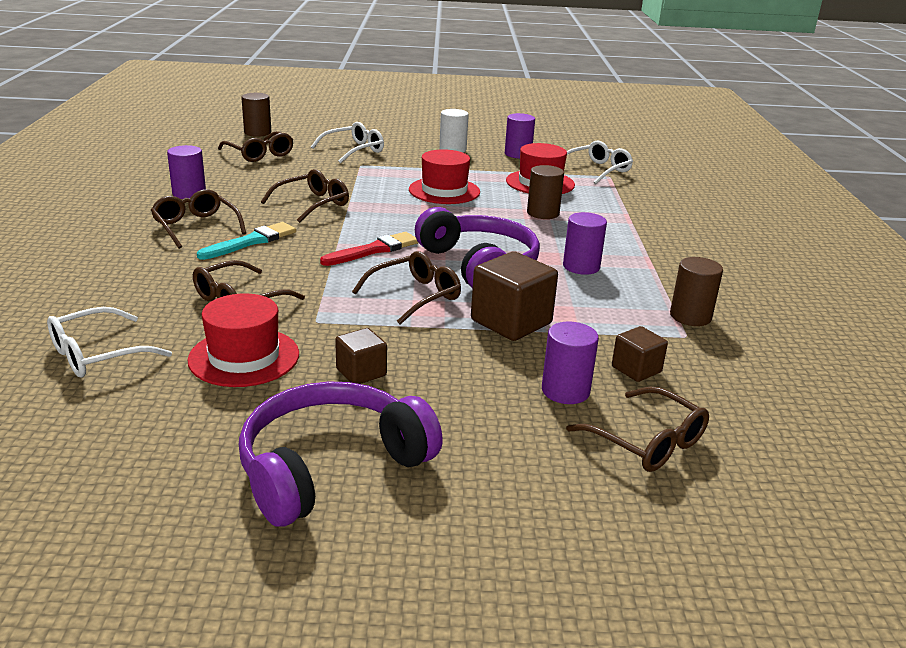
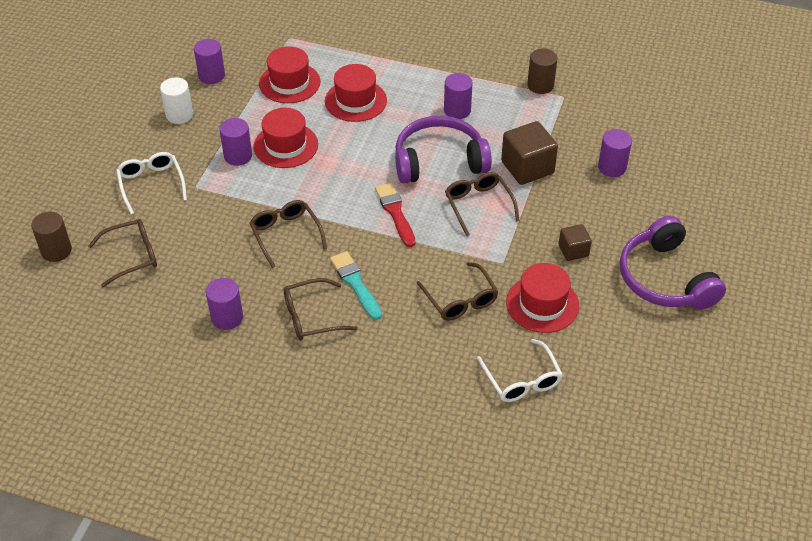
camera: 70 degrees left, 20 degrees up
(414, 175) = (238, 156): none -> purple cylinder
(543, 213) = (355, 101): brown cylinder -> red hat
(597, 170) = (273, 40): white glasses -> none
(636, 369) = (595, 131): brown cube -> none
(647, 442) = (665, 152): brown glasses -> none

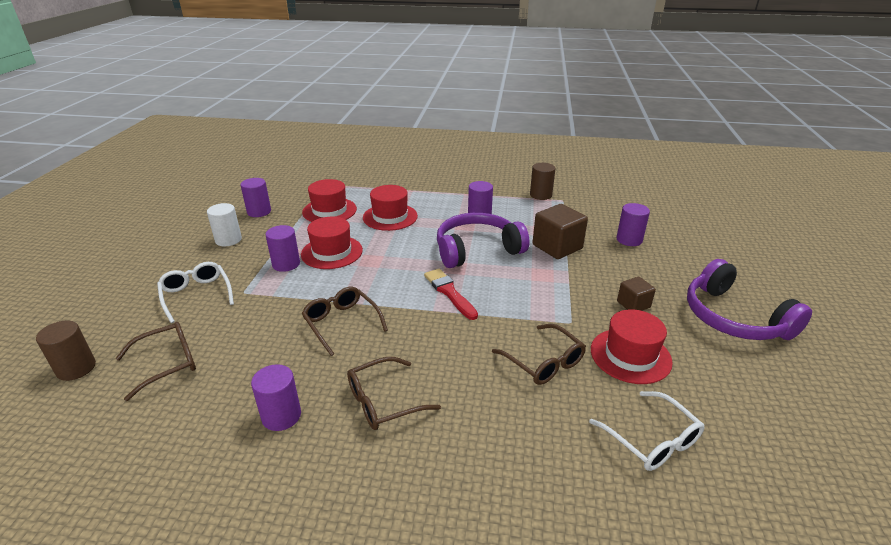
camera: 10 degrees left, 15 degrees down
(355, 283) = (426, 360): turquoise brush -> none
(478, 205) = (526, 278): brown glasses -> none

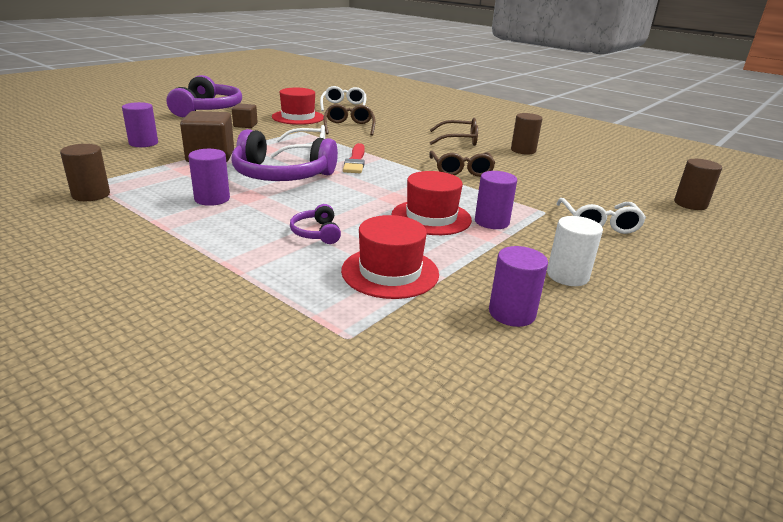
camera: 150 degrees left, 5 degrees down
(167, 363) = (609, 187): brown glasses -> none
(281, 416) = (523, 150): purple cylinder -> brown cylinder
(390, 217) = (316, 233): red hat -> purple headphones
(509, 288) = (306, 150): none -> white glasses

